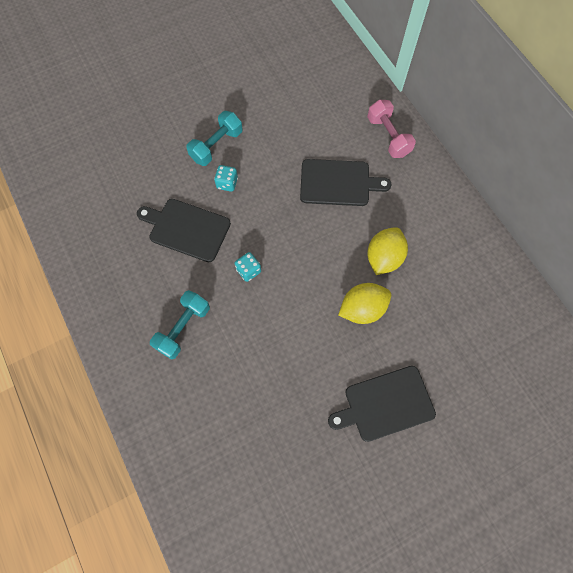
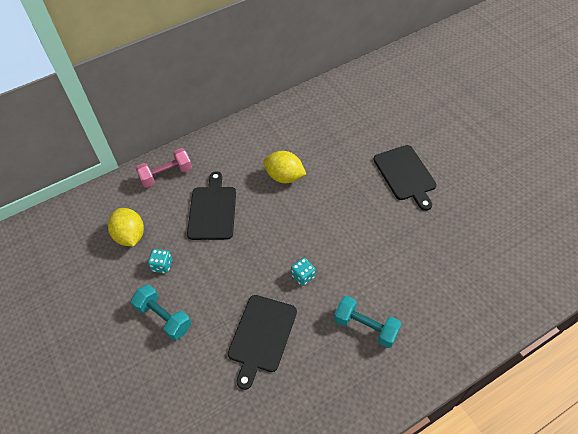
camera: 90 degrees left, 15 degrees down
(227, 183) = (209, 303): turquoise dice -> turquoise dice (162, 265)
(362, 309) = (331, 190): yellow lemon -> yellow lemon (130, 236)

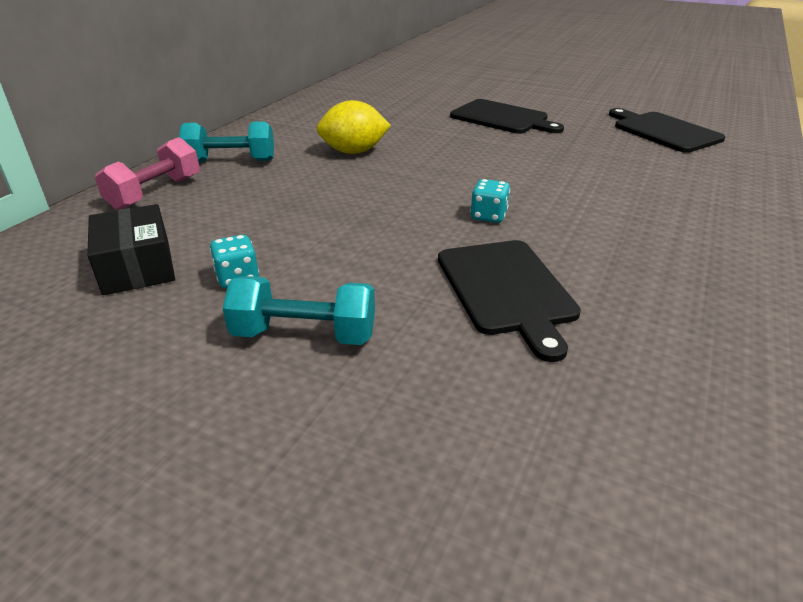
camera: 35 degrees left, 20 degrees down
(130, 236) = (137, 267): yellow lemon -> black box
(212, 210) = (274, 202): black cutting board -> black cutting board (663, 131)
(366, 327) = (634, 229): turquoise dumbbell -> turquoise dumbbell (231, 161)

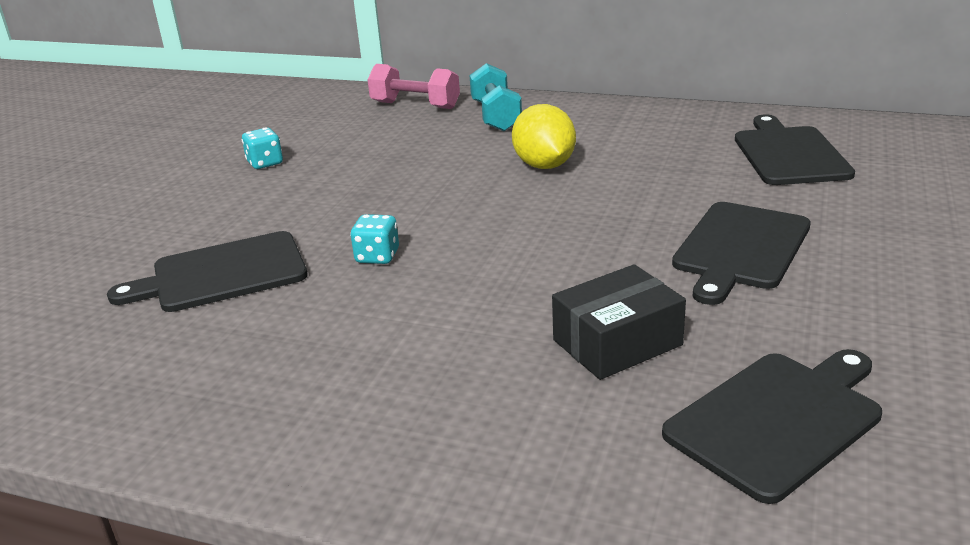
camera: 85 degrees right, 5 degrees down
(137, 267) = (287, 129): black box -> black box (617, 342)
(304, 335) = (181, 199): turquoise dumbbell -> none
(385, 94) = (789, 154): none -> black cutting board

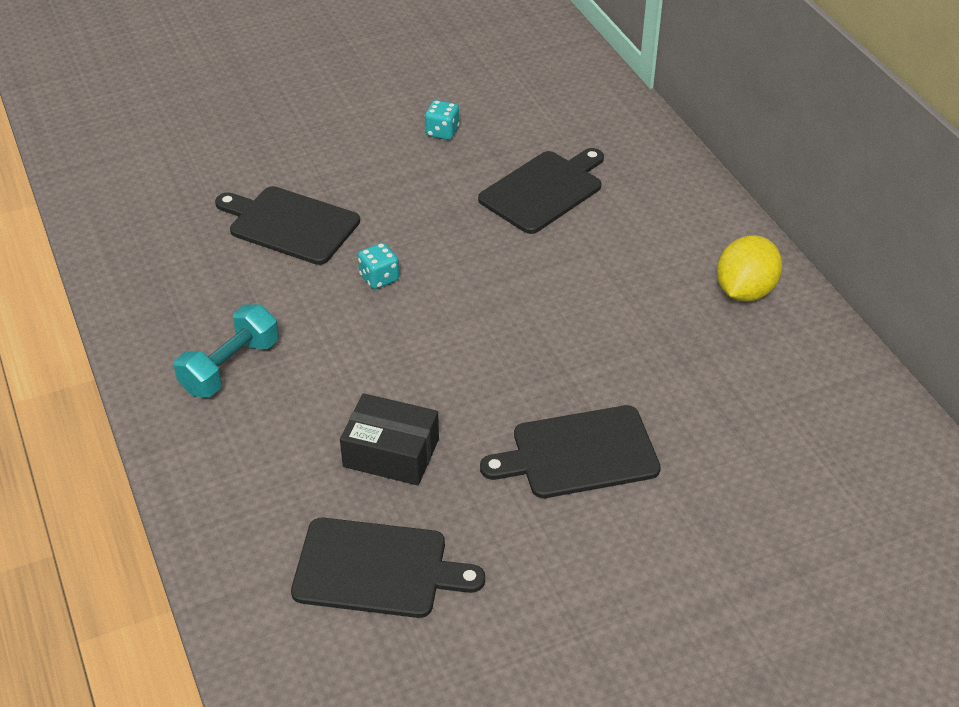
camera: 45 degrees right, 15 degrees up
(415, 105) = (624, 137): pink dumbbell -> none
(496, 116) = (657, 195): turquoise dumbbell -> turquoise dumbbell (230, 367)
(544, 165) = (599, 276): yellow lemon -> yellow lemon (744, 291)
(789, 154) = (784, 407): black cutting board -> black cutting board (544, 190)

